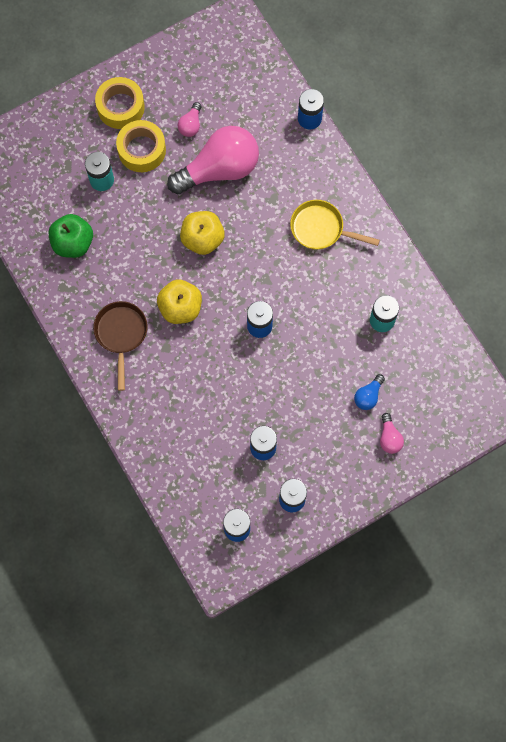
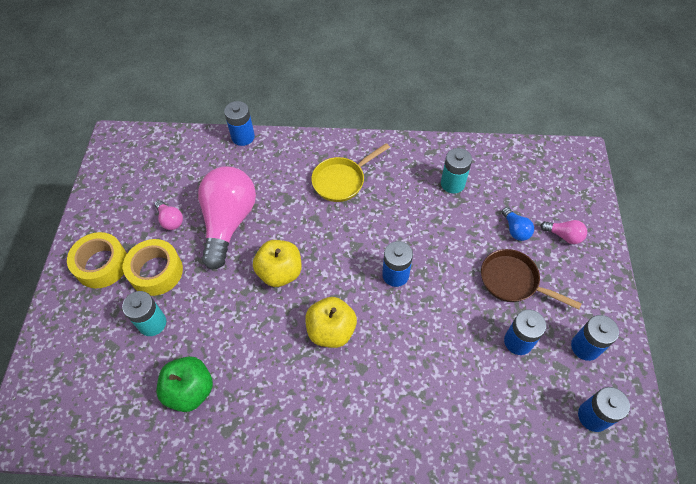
camera: 55 degrees left, 15 degrees down
(121, 334) = (318, 403): brown pan -> brown pan (513, 281)

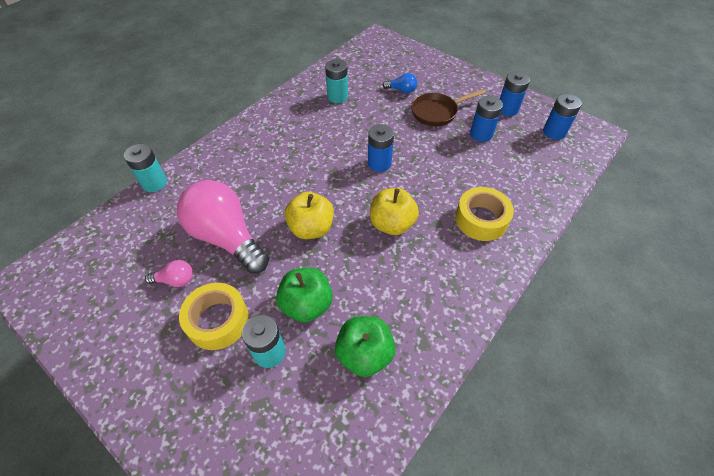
camera: 55 degrees left, 5 degrees down
(102, 264) = (159, 367): yellow tape -> yellow tape (481, 219)
(206, 320) = (306, 305): none -> green apple
(243, 137) = (154, 183): blue battery -> turquoise battery
(342, 180) = (270, 148): yellow pan -> none
(564, 236) = (426, 74): pink light bulb -> none

